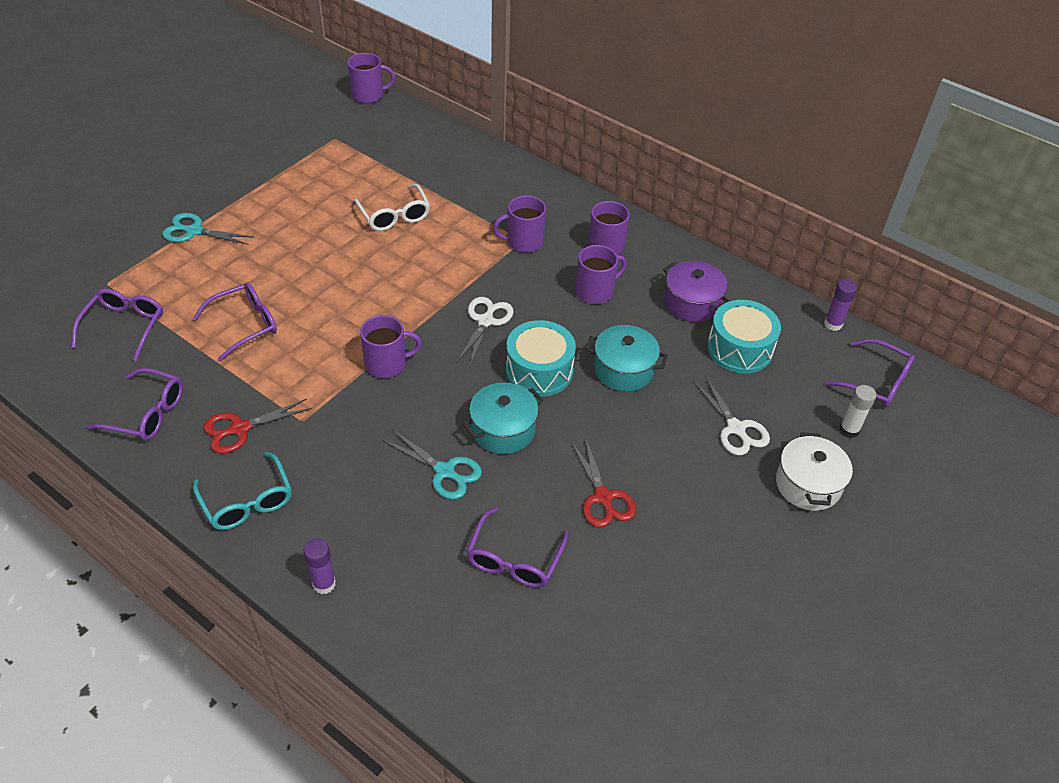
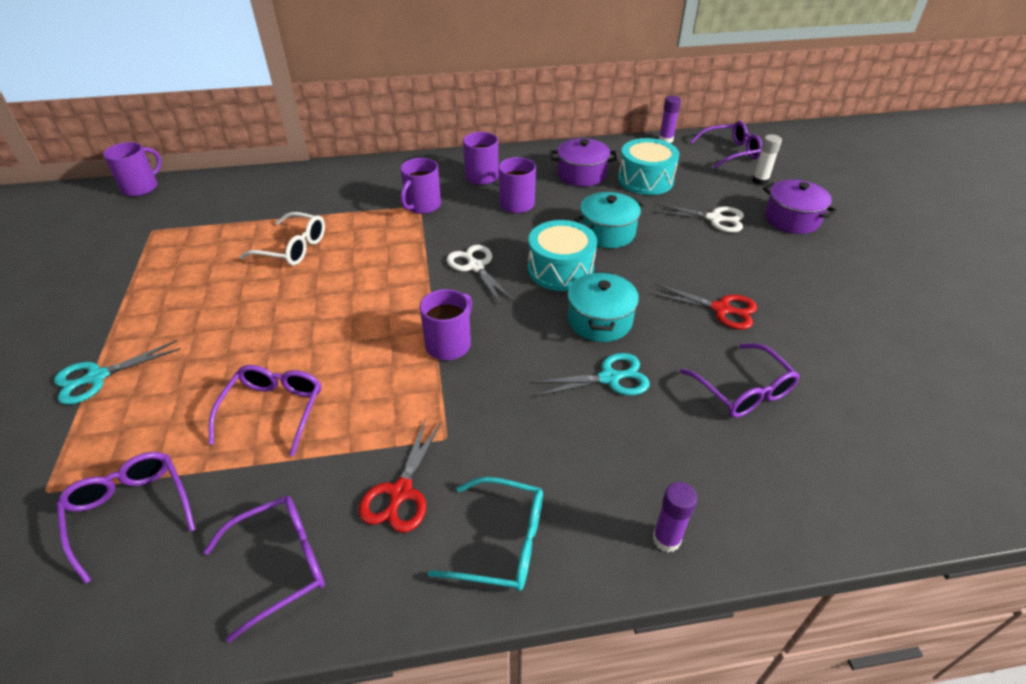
camera: 45 degrees left, 5 degrees down
(808, 484) = (791, 219): white pot -> purple pot

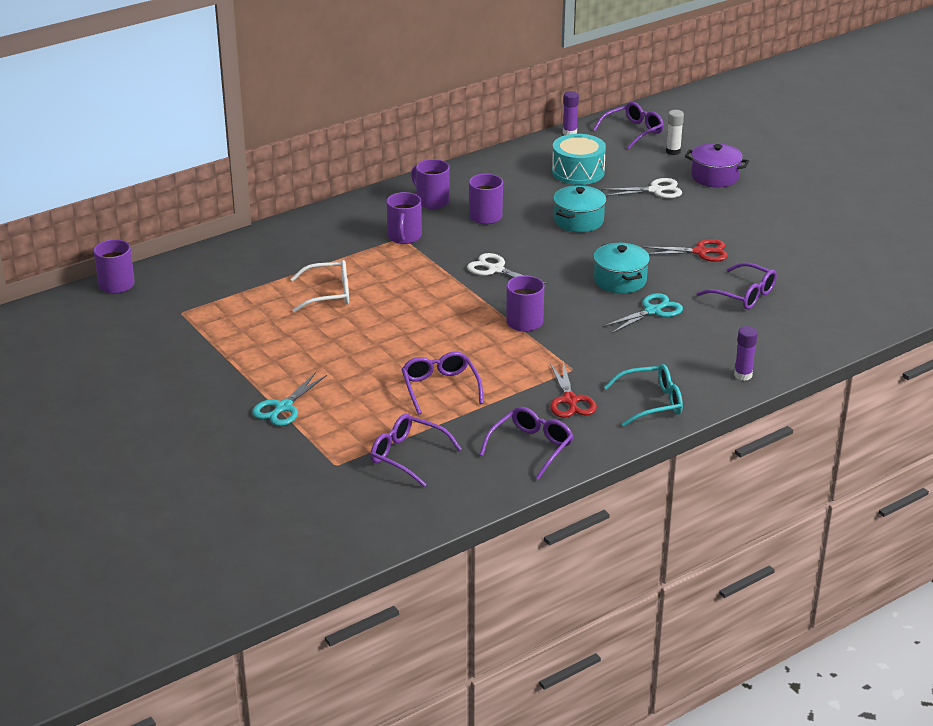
camera: 25 degrees left, 10 degrees down
(560, 269) = (564, 255): turquoise drum -> none
(581, 174) = (519, 179): purple pot -> none

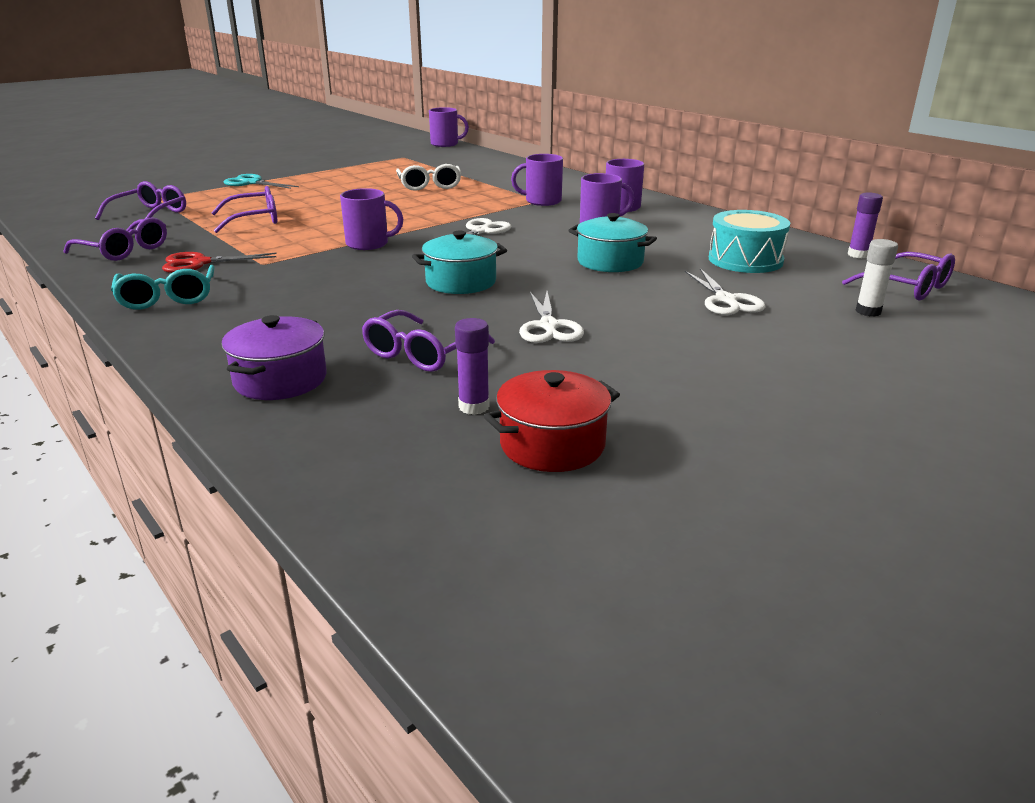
camera: 85 degrees right, 5 degrees down
(653, 311) = (382, 298): turquoise scissors -> none
(700, 252) = (549, 326): red scissors -> white scissors
(715, 177) = (807, 339): purple pot -> purple pot (280, 379)
(743, 375) = (198, 348): purple glue stick -> purple glue stick (474, 407)
(843, 260) = (552, 444): none -> red pot

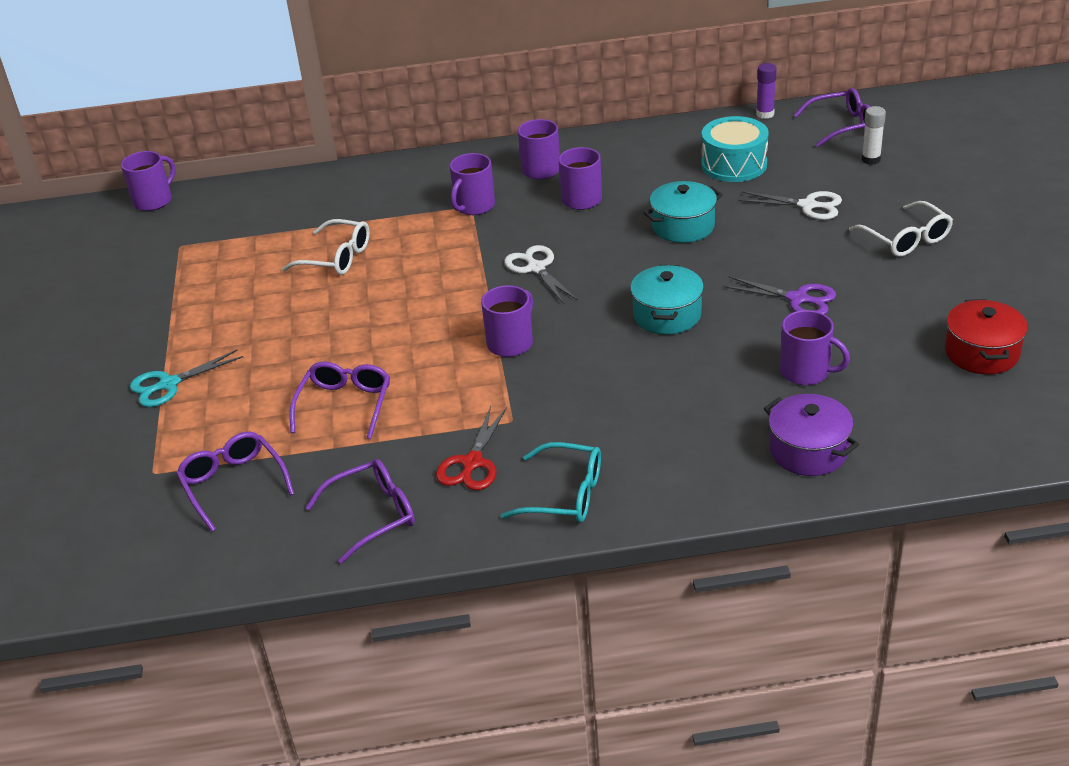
camera: 55 degrees left, 10 degrees up
(421, 353) = (806, 372): purple glasses -> purple mug
(474, 407) = (911, 370): purple glue stick -> none
(549, 326) = (798, 299): white scissors -> purple scissors
(738, 357) = (906, 239): none -> white glasses

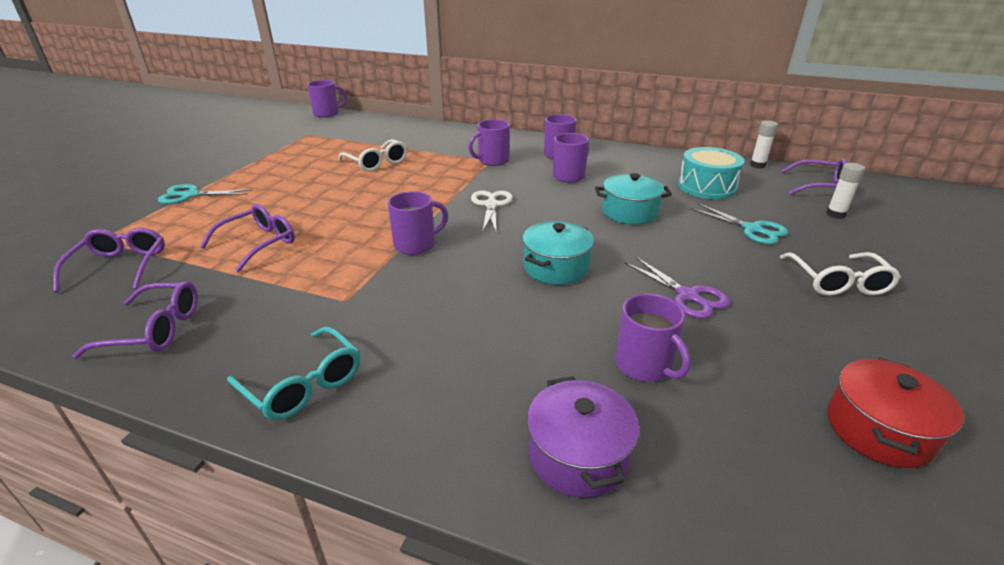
camera: 25 degrees right, 5 degrees down
(472, 463) = (275, 321): red scissors -> none
(765, 114) = (757, 165): purple glue stick -> white glue stick
(808, 205) = (752, 229): white scissors -> turquoise scissors

